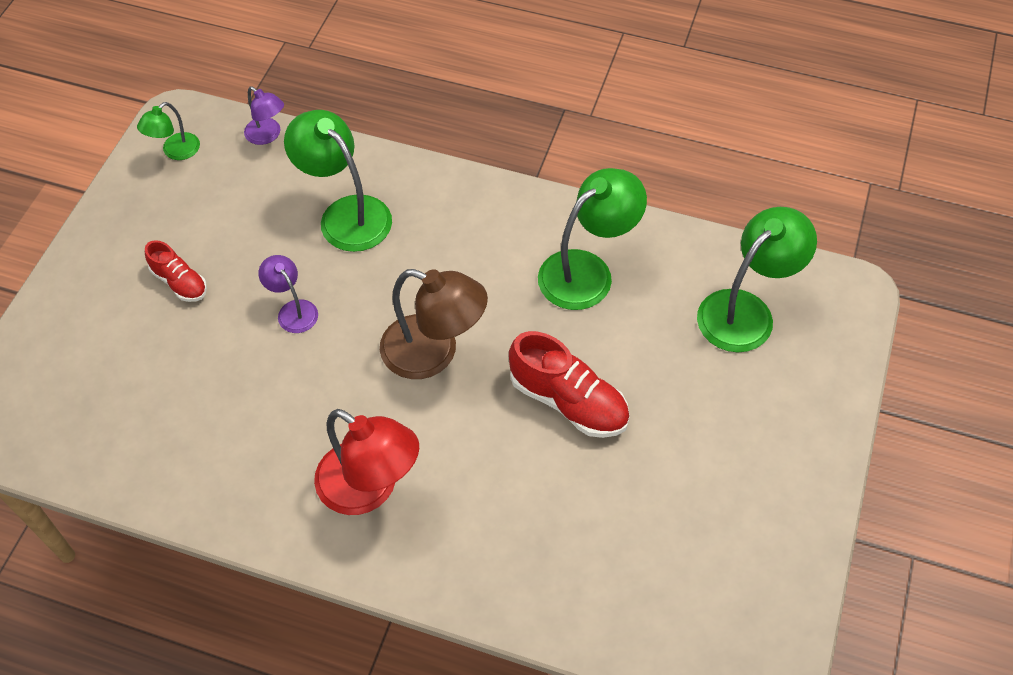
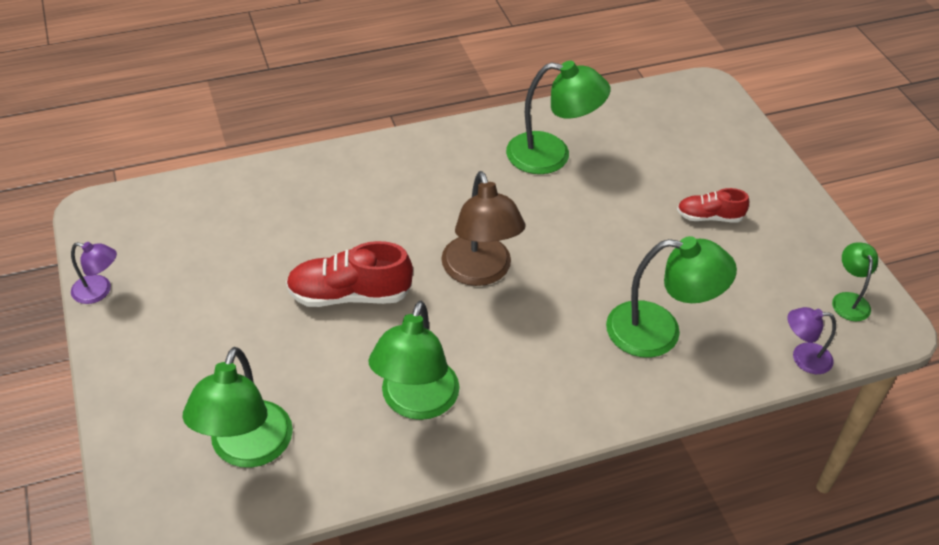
camera: 140 degrees right, 10 degrees down
(234, 443) = (552, 155): none -> green lamp
(293, 310) = (611, 243): purple lamp -> purple lamp (99, 291)
(370, 488) = (440, 177): red lamp -> none
(434, 353) = (480, 272): brown lamp -> brown lamp turned 90 degrees counterclockwise

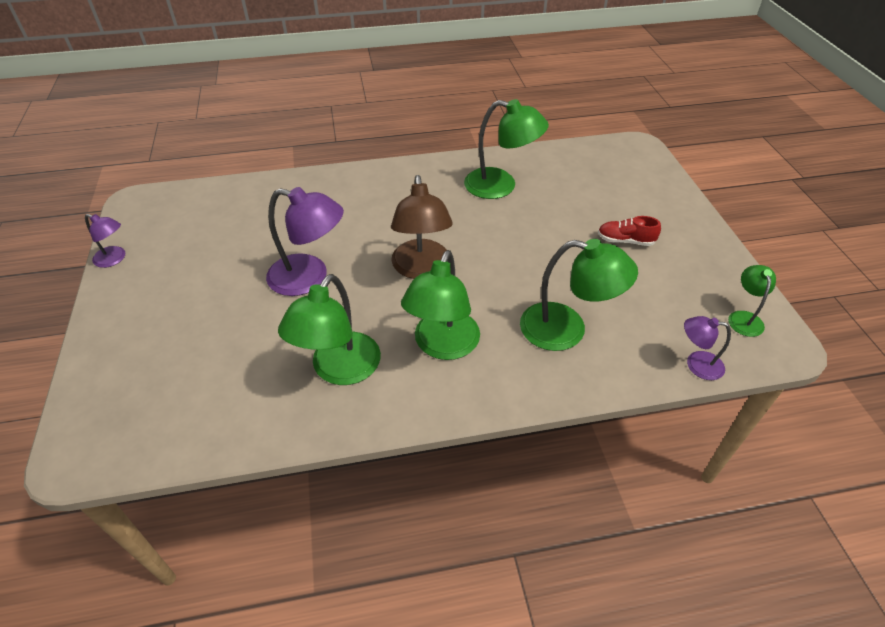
camera: 10 degrees right, 0 degrees up
(246, 449) = (184, 395): green lamp -> green lamp (442, 346)
(349, 295) = (309, 278): red shoe -> purple lamp

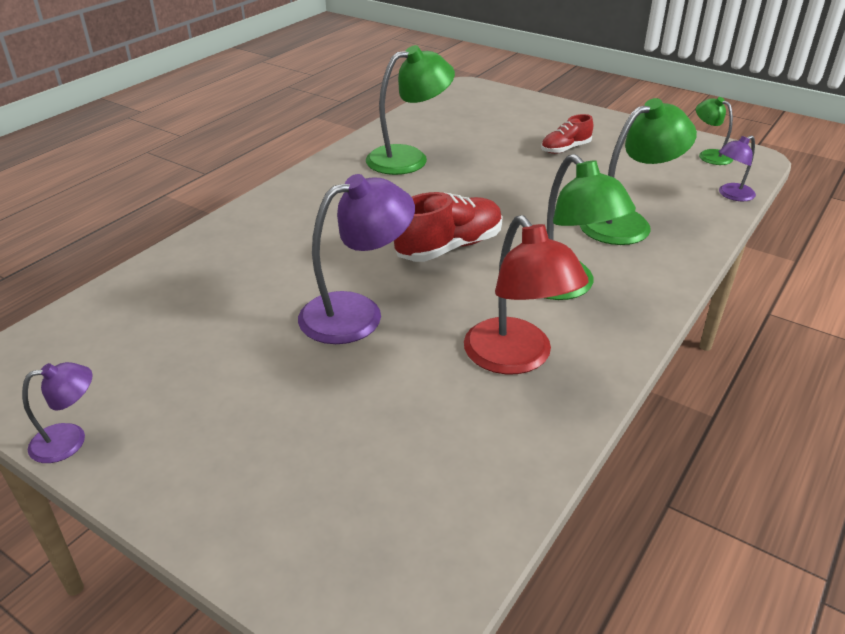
camera: 45 degrees left, 10 degrees down
(339, 370) = (516, 358): green lamp -> red lamp
(421, 269) = (449, 247): brown lamp -> red shoe

